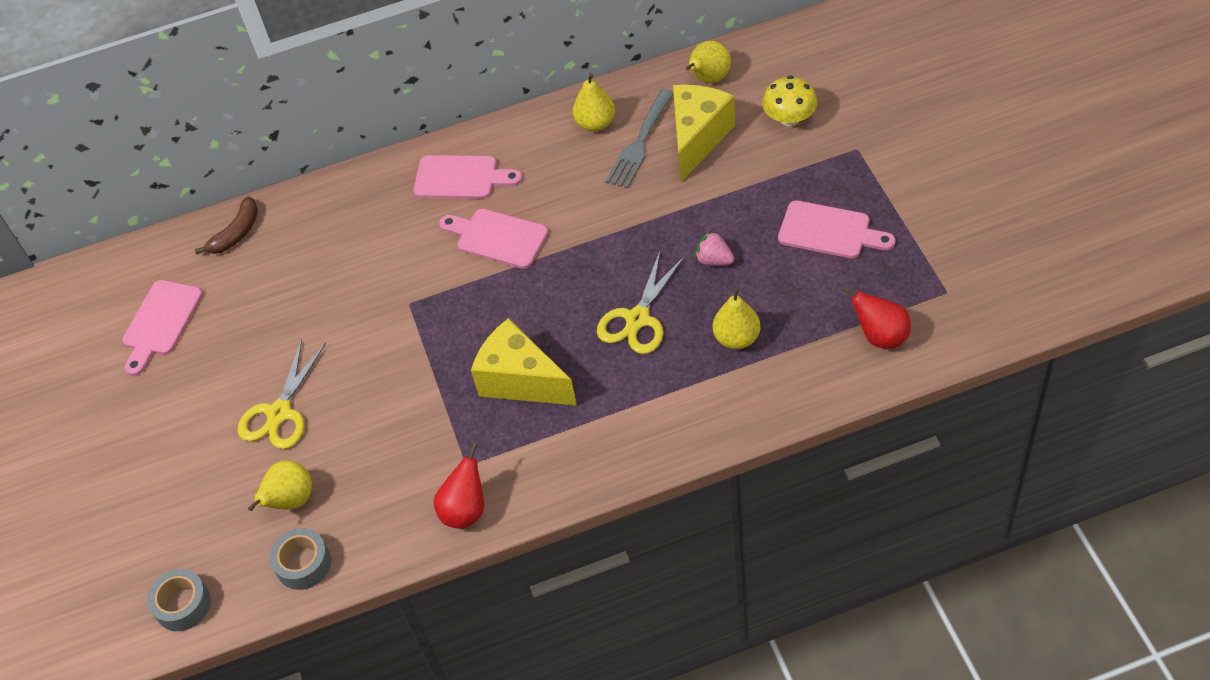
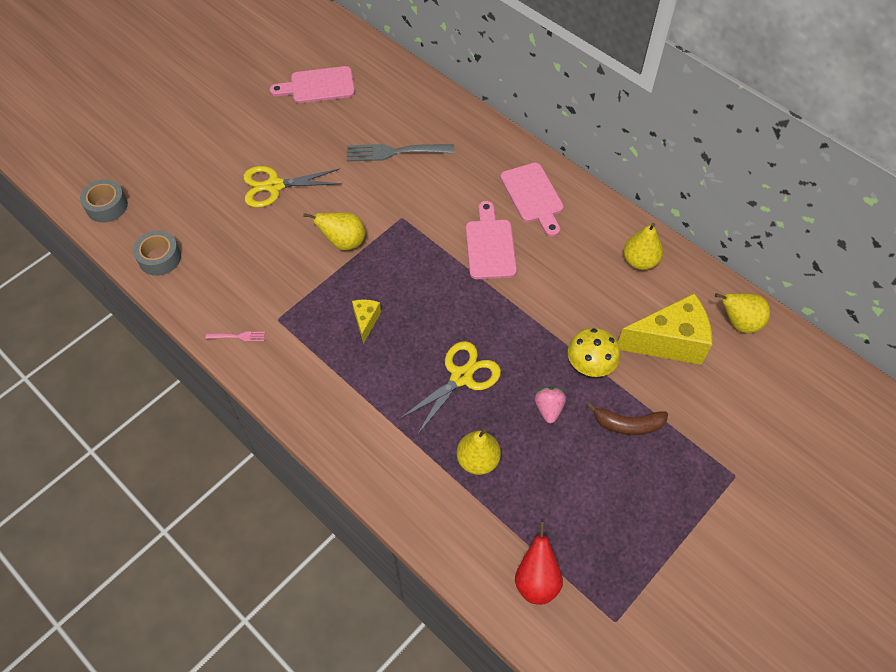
camera: 55 degrees right, 5 degrees up
(236, 233) = (411, 89): brown banana -> brown banana (627, 424)
(291, 500) = (207, 226): yellow pear -> yellow pear (344, 242)
(465, 510) = (238, 336): red pear -> pink fork
(521, 381) = (366, 321): yellow cheese -> yellow cheese, size x0.48
(638, 319) = (461, 377): yellow scissors -> yellow scissors turned 135 degrees clockwise
(640, 142) = (639, 301): grey fork -> grey fork (395, 152)
(789, 118) = (736, 405): yellow mushroom -> yellow mushroom (590, 364)
(829, 231) = (629, 489): pink cutting board -> none

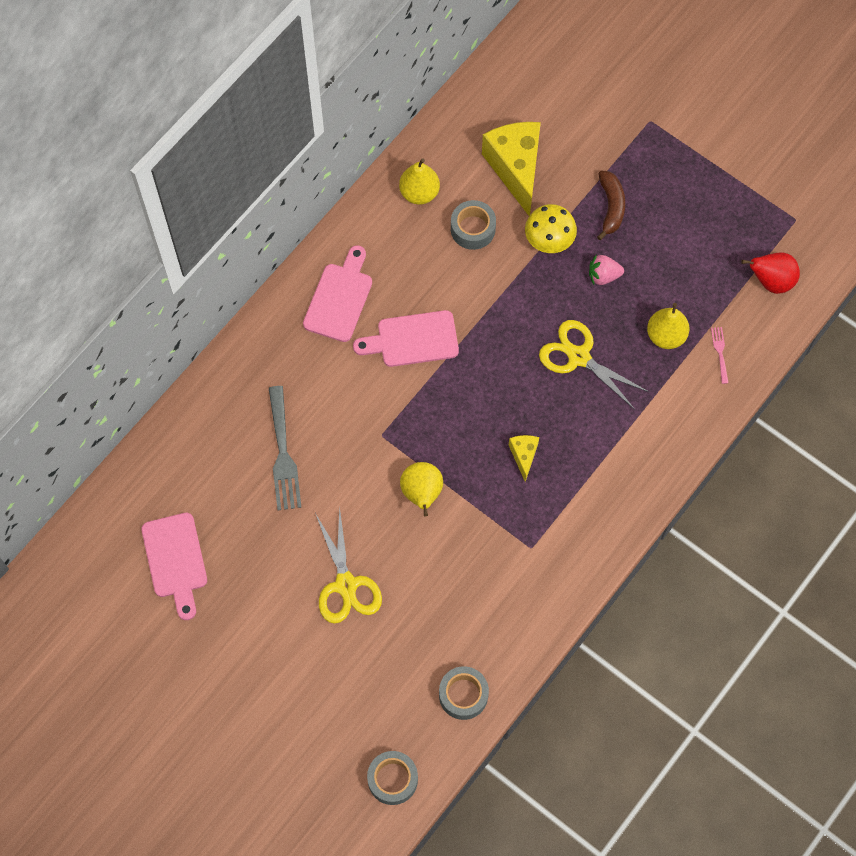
camera: 95 degrees left, 10 degrees up
(238, 336) = (557, 584): pink fork -> pink fork (720, 352)
(366, 321) = (523, 456): yellow cheese -> yellow cheese turned 90 degrees clockwise
(533, 196) = (339, 298): pink cutting board -> pink cutting board turned 45 degrees counterclockwise
(601, 300) = (473, 229): none -> grey tape
(739, 322) = (486, 106): yellow pear -> none

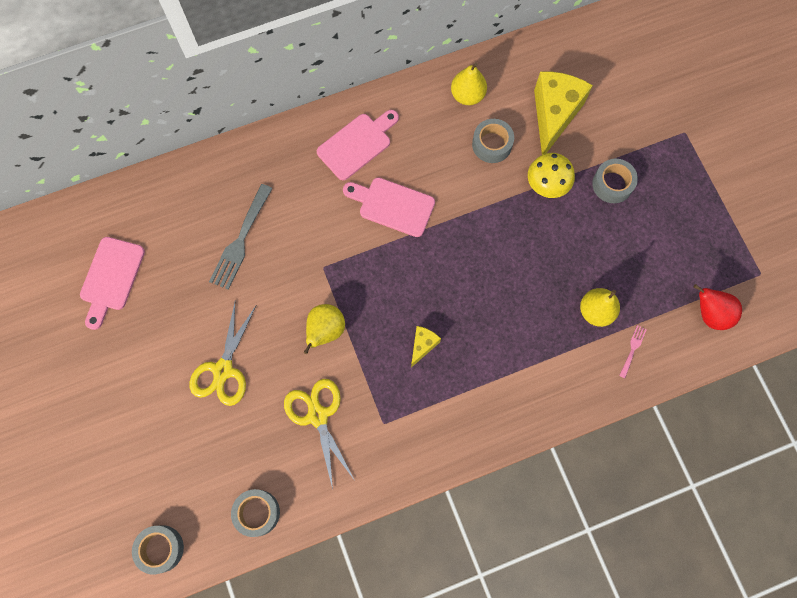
camera: 30 degrees right, 5 degrees up
(578, 357) = (514, 290): yellow scissors -> yellow scissors (317, 416)
(603, 276) = (573, 235): pink strawberry -> none
(611, 207) = (612, 184): brown banana -> grey tape

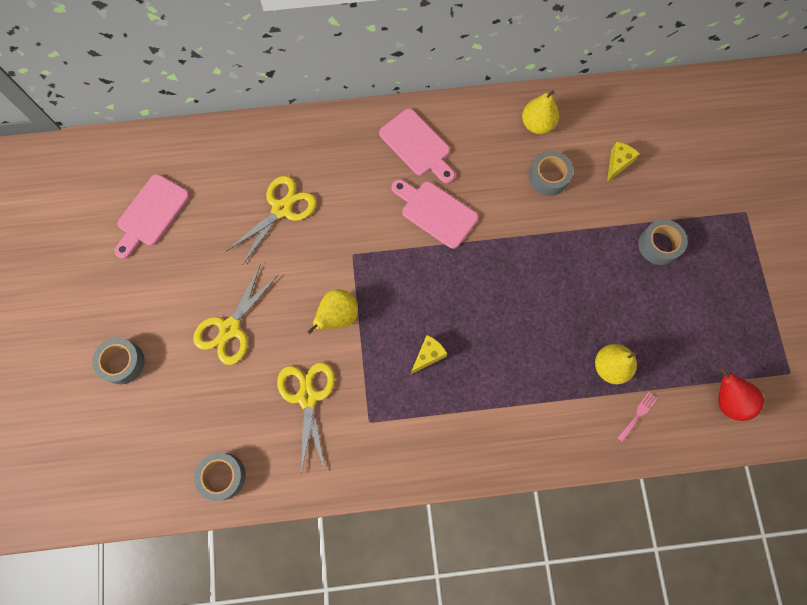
camera: 15 degrees right, 0 degrees up
(160, 549) = (121, 485): grey tape -> grey tape (122, 362)
(241, 240) = (282, 209): grey fork -> yellow scissors
(357, 144) = (417, 145): pink cutting board -> pink cutting board turned 75 degrees clockwise
(547, 184) = (593, 228): yellow mushroom -> none
(554, 115) = (617, 164): yellow cheese -> yellow cheese, size x0.48

